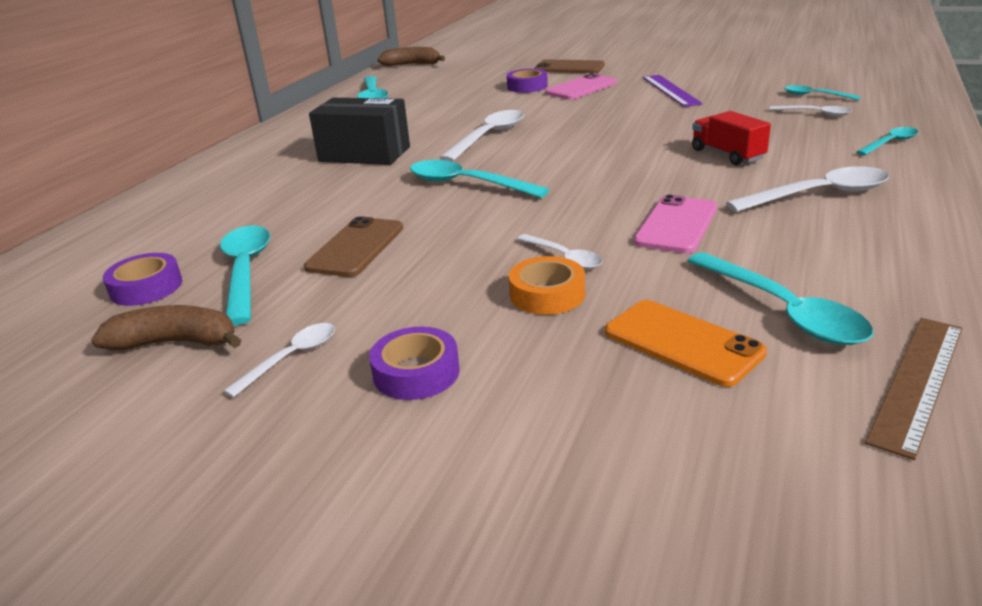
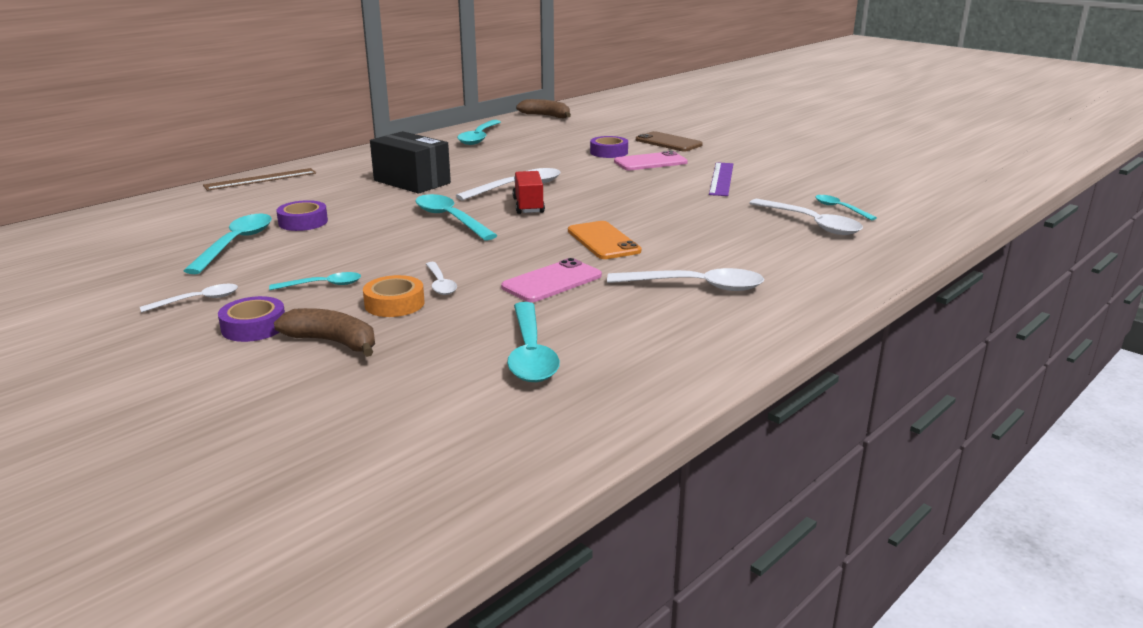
camera: 20 degrees right, 5 degrees down
(146, 287) = (170, 239): purple tape -> purple tape (303, 222)
(176, 343) = (148, 275): brown banana -> brown banana (333, 342)
(355, 247) = (319, 245): brown phone -> none
(682, 342) = (434, 354): orange phone -> orange phone (603, 241)
(727, 154) = (677, 240): red truck -> red truck (528, 206)
(815, 114) = (811, 224): white spoon -> white spoon, size x1.74
(890, 143) = (831, 261): turquoise spoon -> turquoise spoon (323, 285)
(917, 381) = (545, 416): brown ruler -> brown ruler (260, 179)

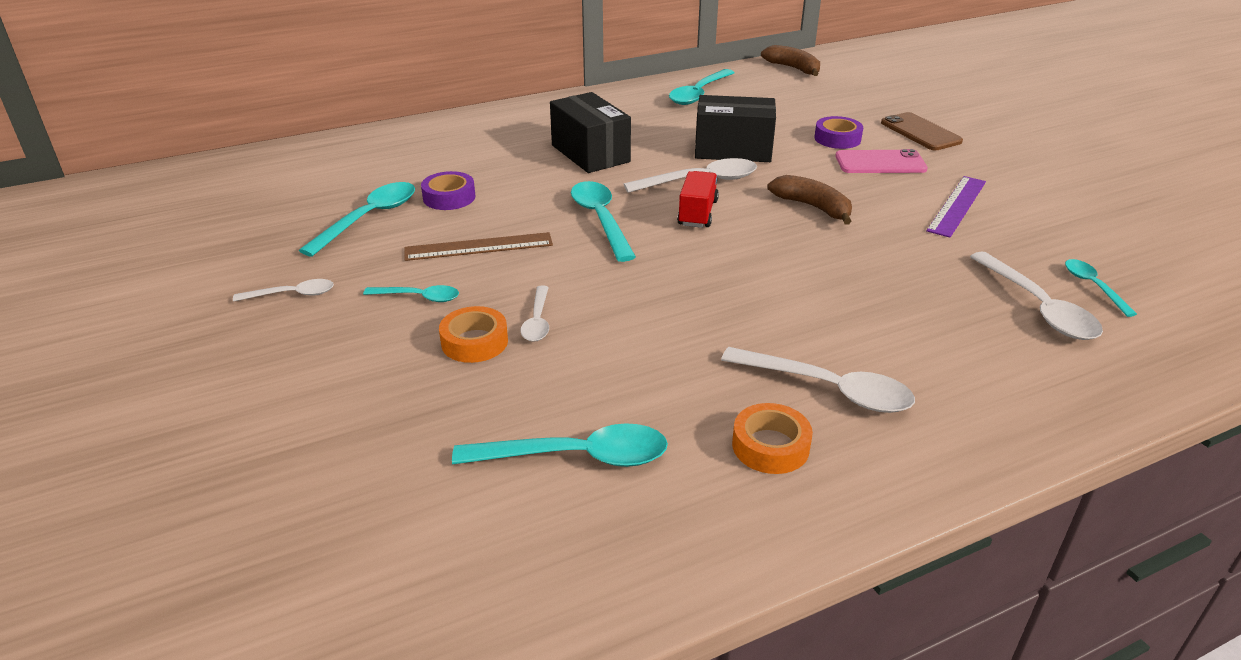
camera: 20 degrees right, 10 degrees up
(254, 327) = (322, 345): purple tape -> none
(260, 179) = (441, 126): brown ruler -> brown ruler (478, 247)
(333, 342) = (384, 387): brown banana -> brown banana (813, 207)
(530, 353) = (576, 457): turquoise spoon -> turquoise spoon turned 105 degrees counterclockwise
(531, 167) = (733, 150): none -> black box
(552, 281) = (660, 343): pink phone -> none
(603, 241) = (755, 287): orange phone -> none
(675, 322) = (770, 446): none -> orange tape

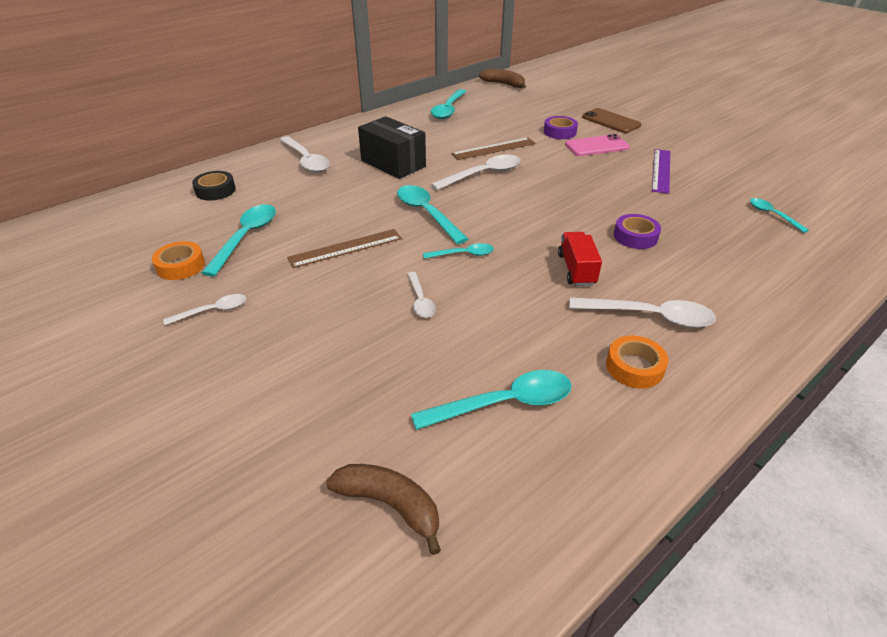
camera: 15 degrees left, 5 degrees up
(361, 160) = (215, 190): none -> black tape
(419, 297) = (319, 296): turquoise spoon -> turquoise spoon (463, 254)
(449, 197) = (302, 212): purple tape -> purple tape (635, 236)
(474, 342) = (381, 325): orange tape -> orange tape (180, 266)
(697, 213) = (493, 199): red truck -> red truck (576, 269)
(733, 150) = (494, 149): black box -> brown ruler
(813, 207) = (569, 184): brown banana -> brown banana (390, 505)
(1038, 307) = (748, 235): white spoon -> white spoon (306, 160)

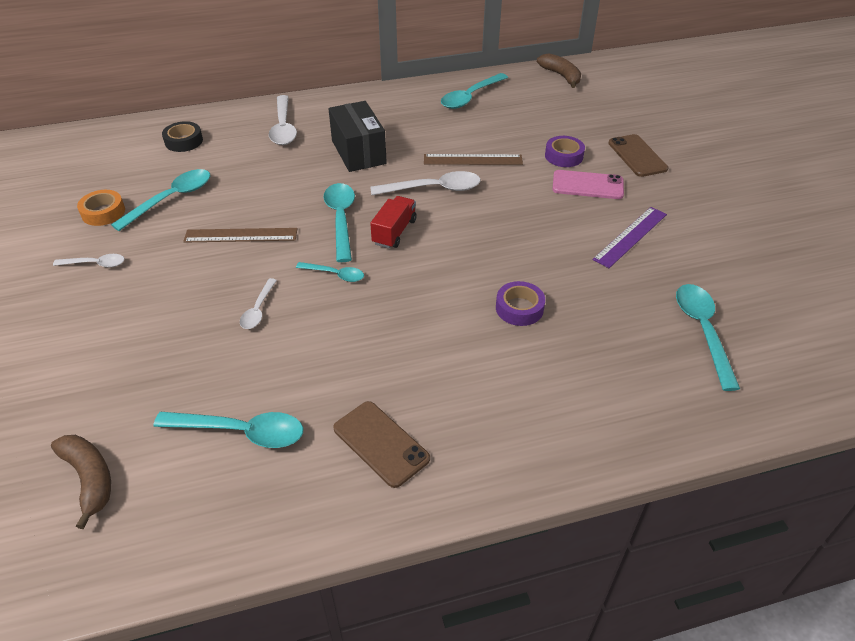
camera: 25 degrees right, 5 degrees up
(576, 269) = (424, 325): red truck -> red truck (394, 232)
(634, 367) = (381, 443): orange tape -> brown phone
(650, 317) = (445, 399): white spoon -> none
(772, 215) = (702, 331): turquoise spoon -> turquoise spoon, size x1.74

